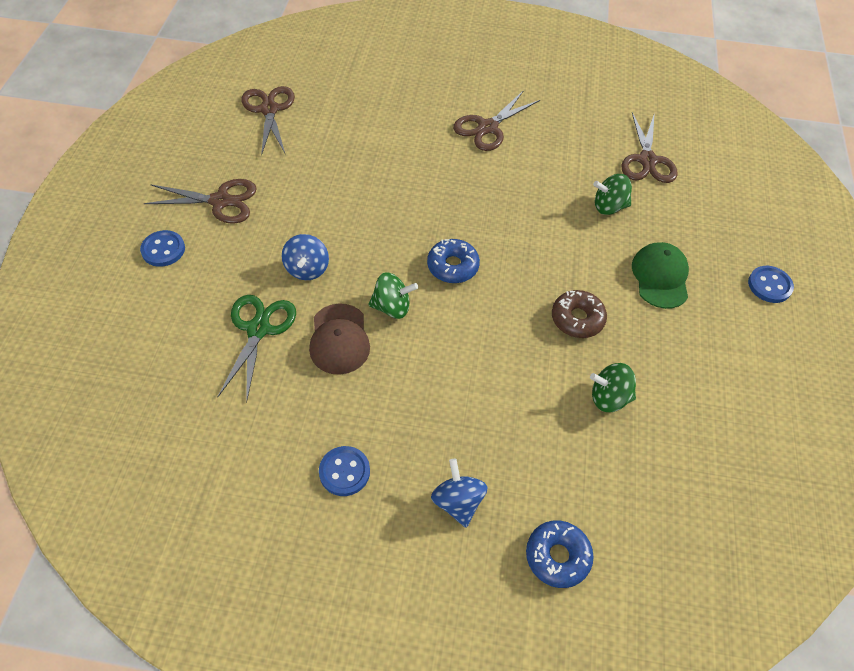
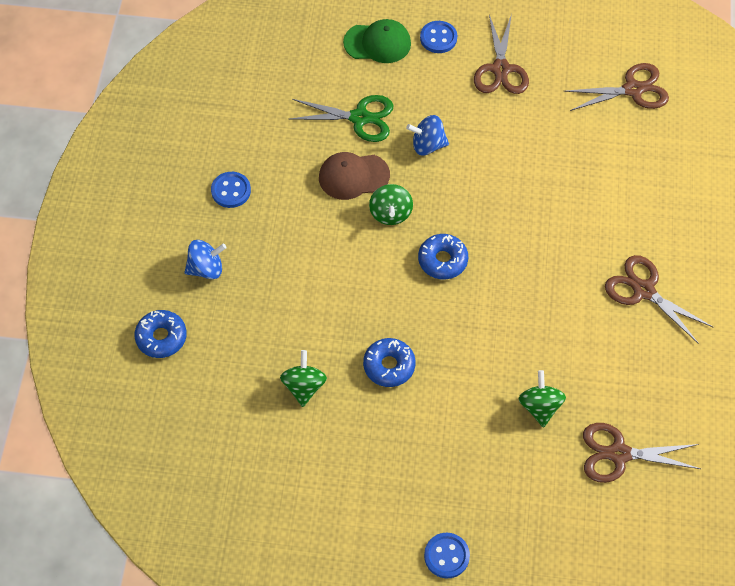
camera: 90 degrees right, 5 degrees up
(577, 319) = (389, 366): brown donut -> blue donut
(660, 277) = (447, 447): green cap -> green cap (377, 43)

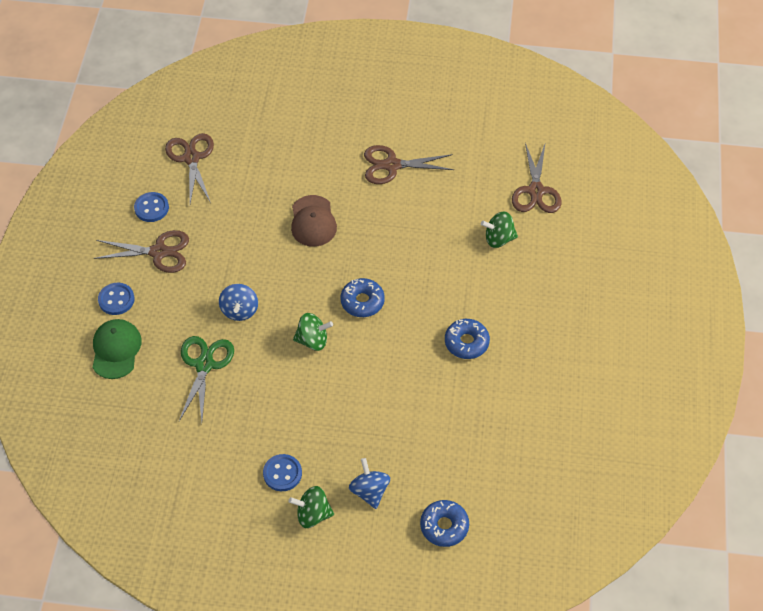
camera: 90 degrees left, 5 degrees down
(304, 386) = (489, 406): green spinning top -> green spinning top (312, 514)
(353, 176) = (271, 370): brown cap -> brown cap (313, 221)
(446, 556) = (631, 305): blue button -> blue button (151, 208)
(643, 291) = (392, 165): brown scissors -> brown scissors turned 45 degrees clockwise

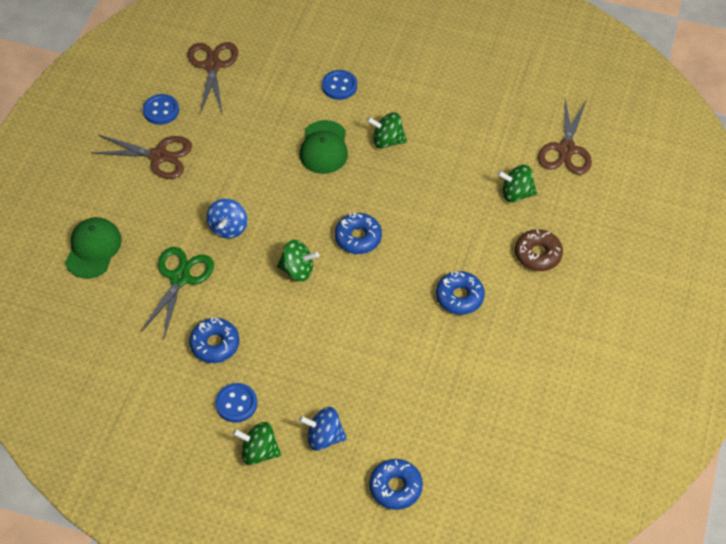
camera: 10 degrees right, 0 degrees up
(116, 300) = (105, 198): blue button -> blue button (339, 86)
(250, 421) = (215, 344): none -> blue donut
(313, 221) = (324, 147): brown cap -> green cap
(369, 491) = (324, 437): blue spinning top -> blue spinning top turned 75 degrees counterclockwise
(370, 206) = (387, 140): none -> green spinning top
(392, 165) = (418, 102): brown scissors -> none
(529, 292) = (538, 254): none -> brown donut

